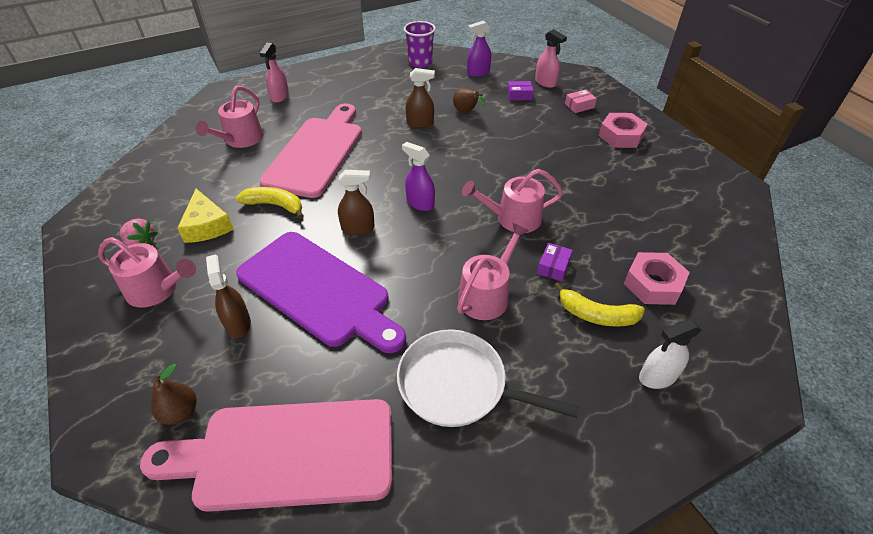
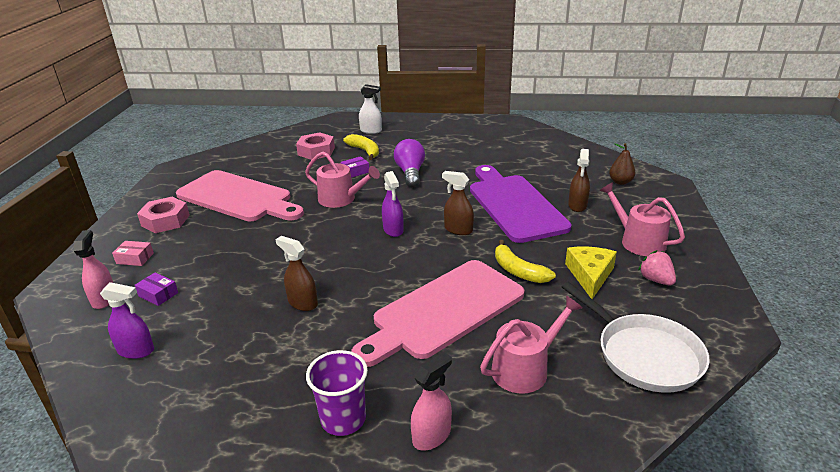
camera: 145 degrees left, 15 degrees down
(286, 453) = (565, 157): pink cutting board -> pink cutting board (238, 198)
(420, 63) = (167, 412): purple cup -> purple cup (343, 419)
(459, 385) = (464, 152): white pan -> white pan (643, 354)
(467, 112) = (239, 296): brown pear -> none
(487, 295) = (410, 173): pink watering can -> purple light bulb

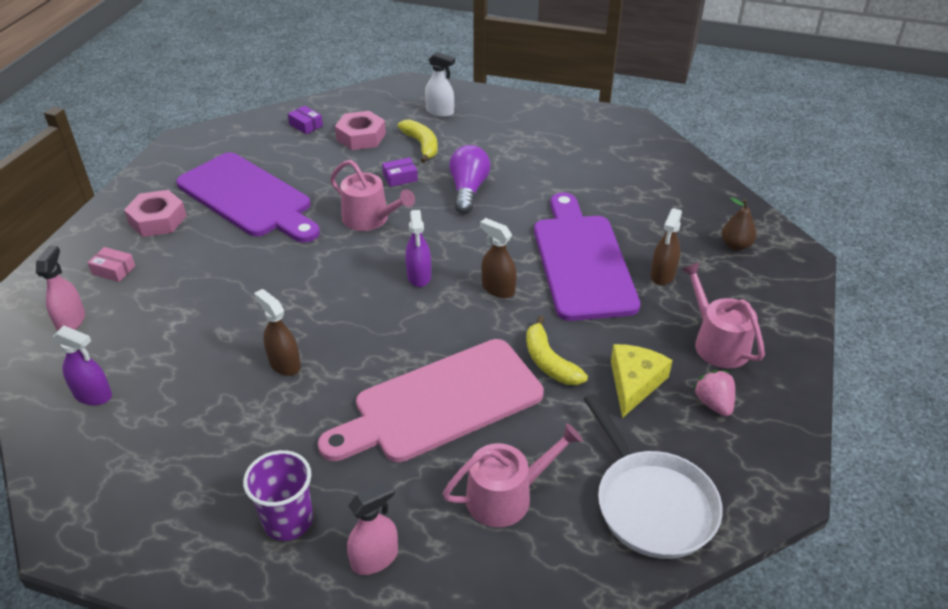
camera: 10 degrees right, 10 degrees up
(158, 294) = (130, 325): purple box -> purple box (306, 125)
(238, 198) = (248, 198): pink cutting board -> purple cutting board

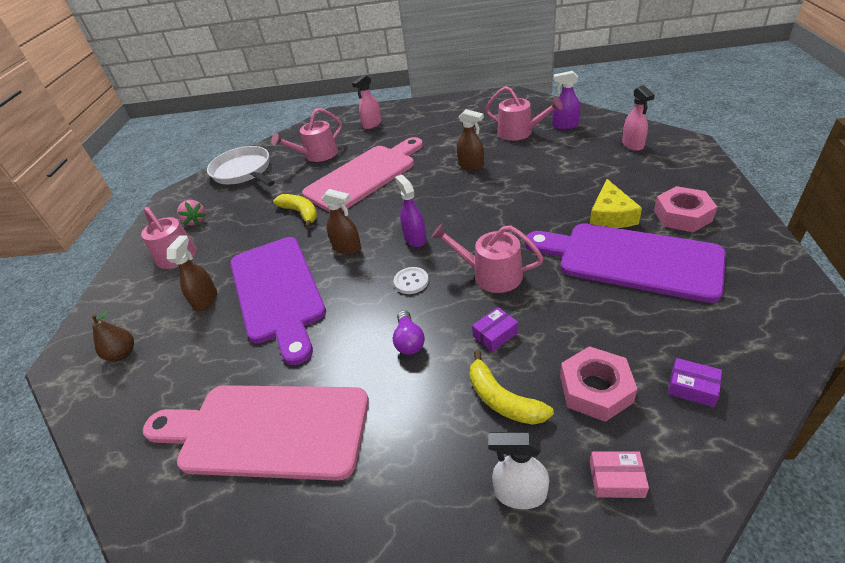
camera: 170 degrees right, 0 degrees up
(113, 270) = (654, 174): pink box -> pink box (616, 479)
(164, 408) = (519, 132): none -> pink watering can
(288, 520) = (418, 122): purple cup -> none
(445, 233) = (411, 281): none -> white button
(468, 190) = (409, 341): purple light bulb -> purple light bulb, size x0.64
(589, 166) = (266, 430): none -> pink cutting board
(634, 383) = (244, 218): yellow cheese -> yellow cheese (610, 215)

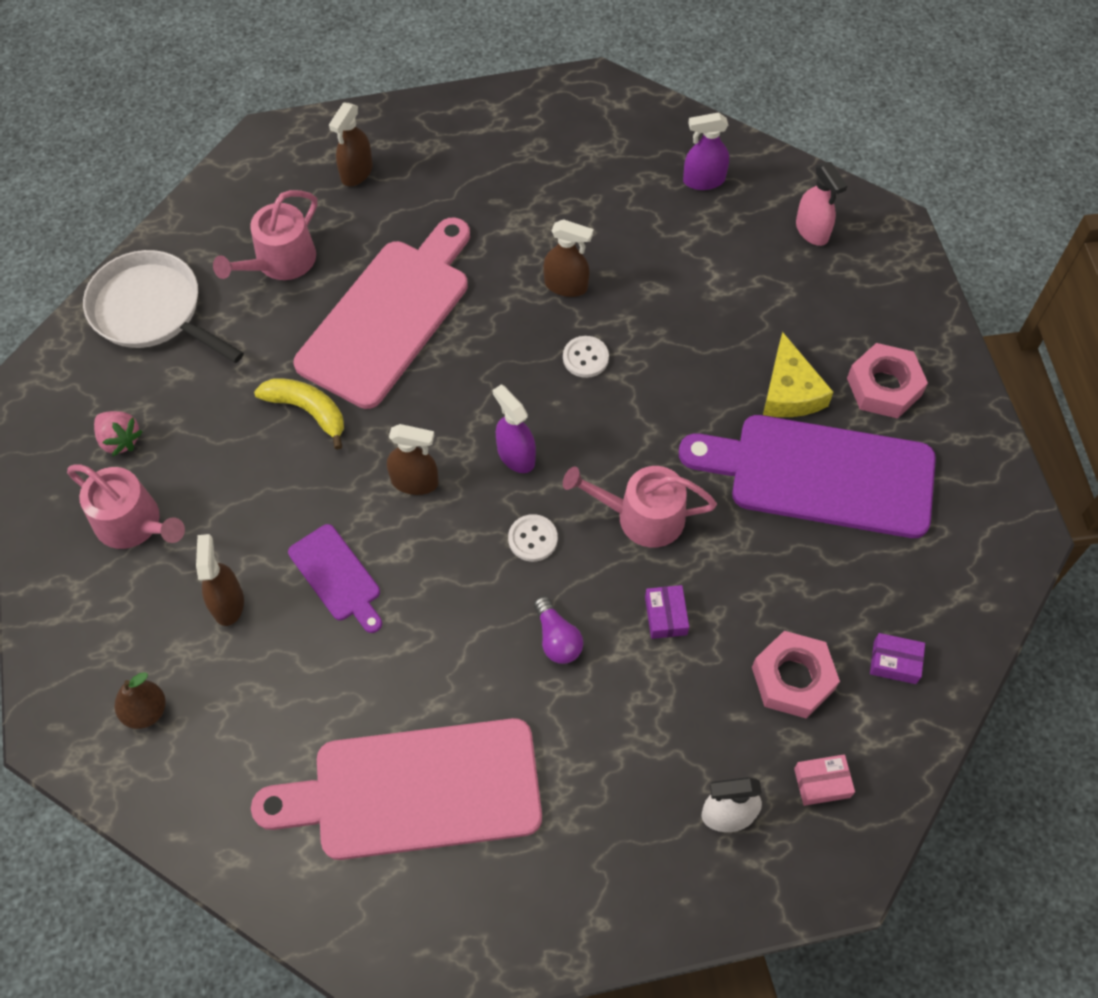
camera: 20 degrees left, 20 degrees up
(277, 292) = (337, 576): purple cutting board -> purple cutting board, size x0.49
(372, 124) = (356, 172): pink spray bottle -> brown spray bottle
(474, 196) = (585, 358): none -> white button
(495, 334) = (666, 616): purple box -> purple box turned 45 degrees counterclockwise
(502, 399) = (691, 707): yellow banana -> none
(519, 132) = (630, 198): pink watering can -> none

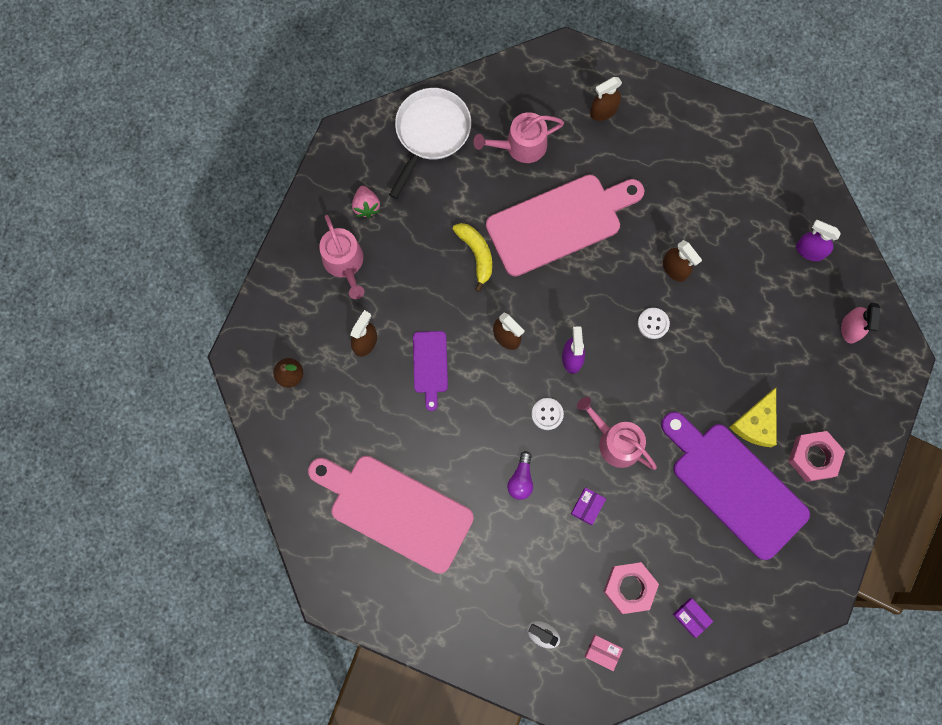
camera: 35 degrees right, 15 degrees up
(152, 311) = (430, 133): white pan -> white pan turned 45 degrees clockwise

